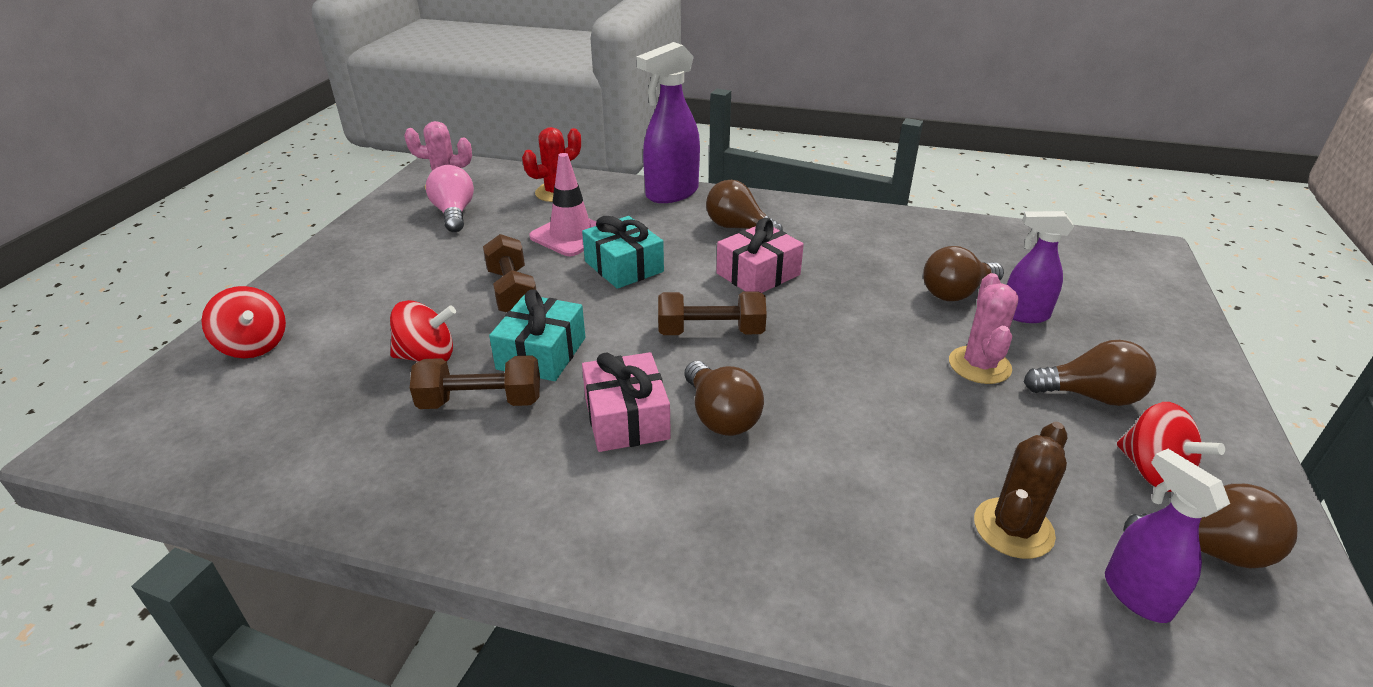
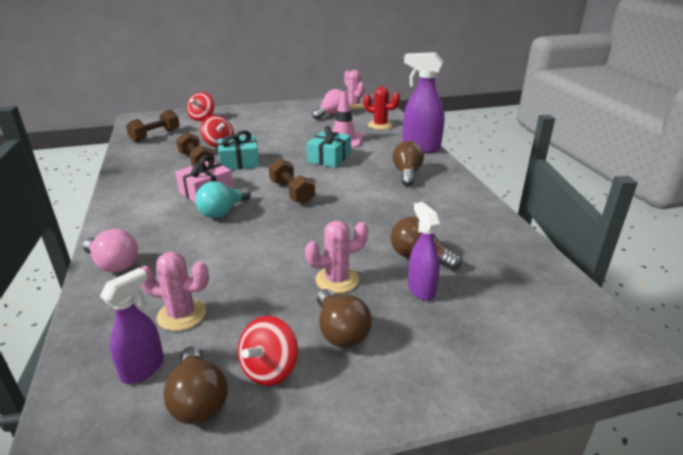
camera: 60 degrees right, 5 degrees down
(512, 292) = (280, 143): brown dumbbell -> brown dumbbell (155, 135)
(720, 416) = (223, 212): brown light bulb -> turquoise light bulb
(758, 274) = (363, 190): pink gift -> none
(822, 590) = (113, 264): none -> pink light bulb
(1013, 528) = (181, 315): brown cactus -> pink cactus

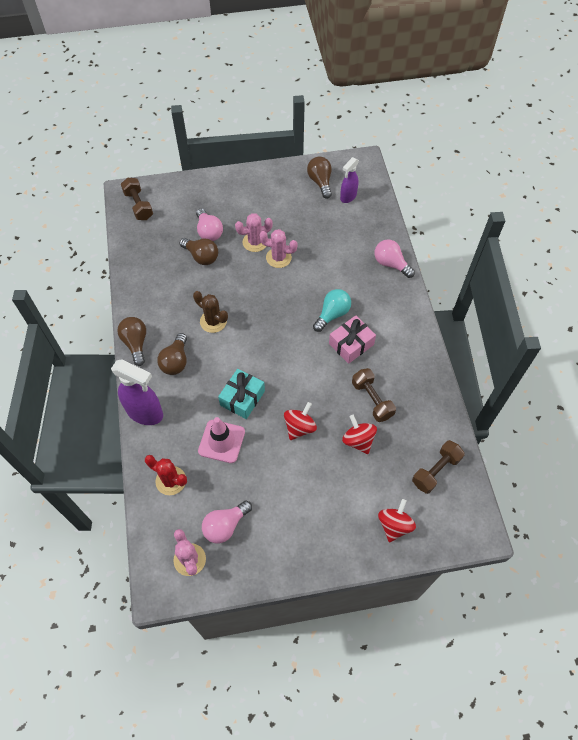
camera: 175 degrees left, 30 degrees up
(181, 315) = (338, 224): pink cactus -> pink cactus (278, 258)
(239, 162) = (330, 395): turquoise gift -> none
(270, 369) = (291, 193): red spinning top -> red spinning top (299, 427)
(292, 192) = (280, 338): brown dumbbell -> brown dumbbell (138, 205)
(340, 332) = (257, 209): brown light bulb -> brown light bulb (136, 343)
(376, 200) = (213, 321): none -> brown cactus
(421, 289) = (209, 232): purple spray bottle -> pink light bulb

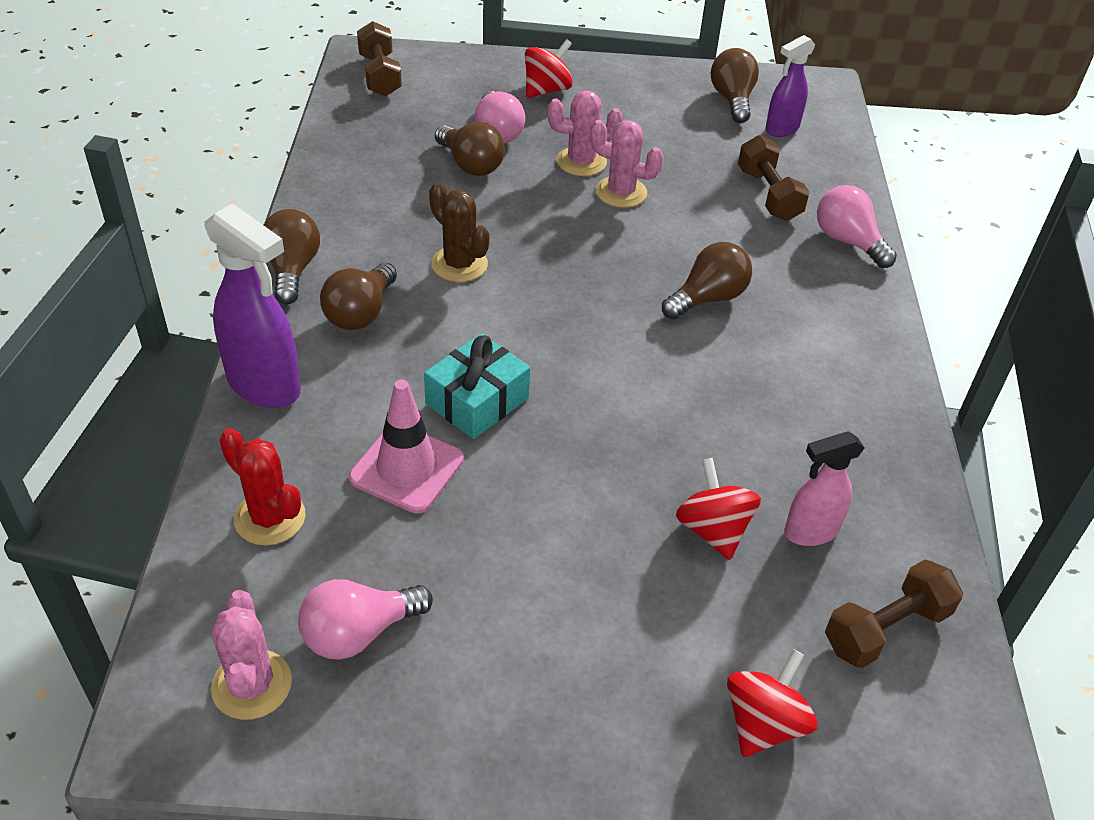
camera: 10 degrees right, 15 degrees down
(299, 427) = (586, 478): red spinning top -> red spinning top (546, 90)
(332, 314) = (707, 298): turquoise light bulb -> brown light bulb
(351, 344) = (736, 354): pink gift -> none
(372, 400) = (761, 460): brown dumbbell -> brown dumbbell (768, 194)
(398, 431) = (810, 532): none -> pink spray bottle

